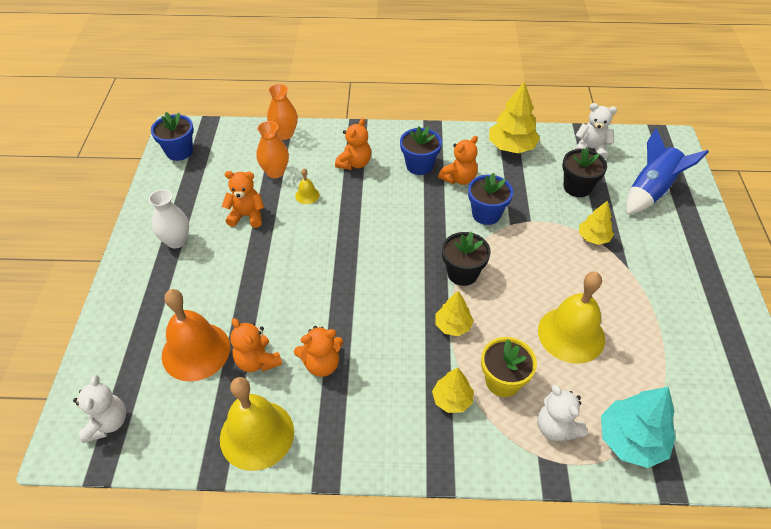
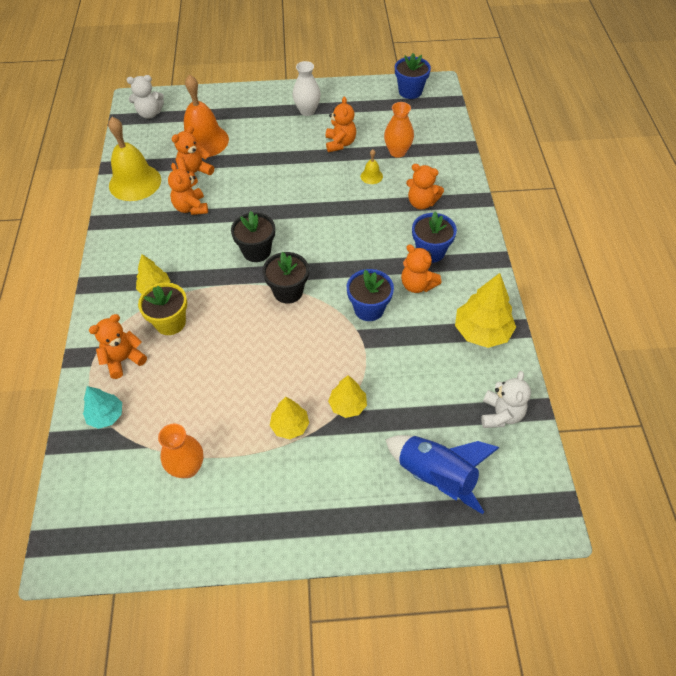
camera: 85 degrees right, 5 degrees up
(285, 134) = (451, 150): orange vase -> orange vase (187, 467)
(453, 326) = (228, 286): yellow tree -> yellow tree (290, 426)
(556, 427) = (123, 359): white teddy bear -> orange teddy bear
(571, 334) = (219, 376): yellow bell -> none
(577, 187) = (426, 395): black flower pot -> black flower pot (256, 251)
(631, 440) = (106, 416): turquoise tree -> turquoise tree, size x0.60

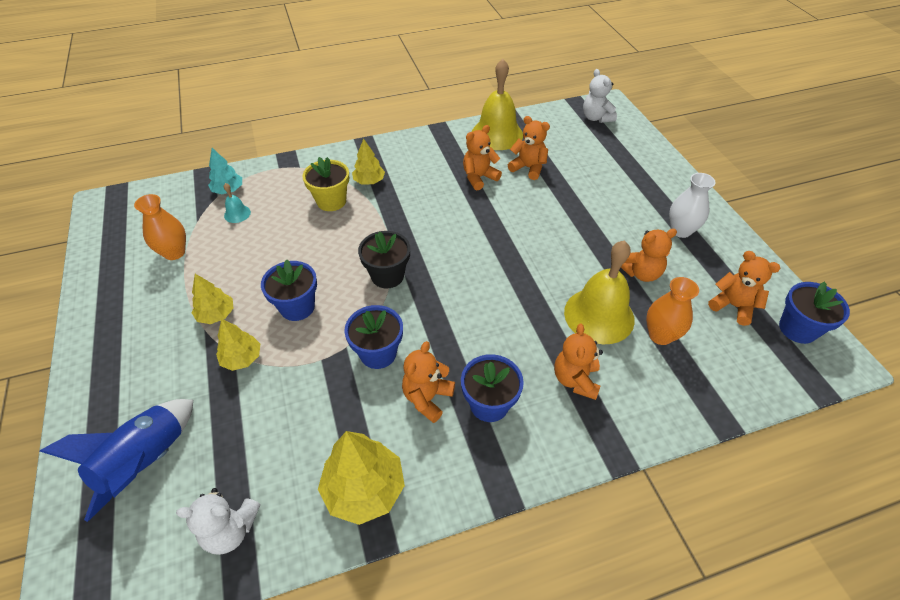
camera: 75 degrees right, 5 degrees down
(123, 359) = (286, 184): orange teddy bear -> orange teddy bear (733, 306)
(151, 407) = (237, 214): none -> turquoise bell
(204, 141) = (578, 162): orange bell -> none
(256, 251) = (436, 238): black flower pot -> none
(302, 360) = (297, 307): none -> blue flower pot
(371, 176) = (599, 315): yellow bell -> yellow bell, size x2.30

